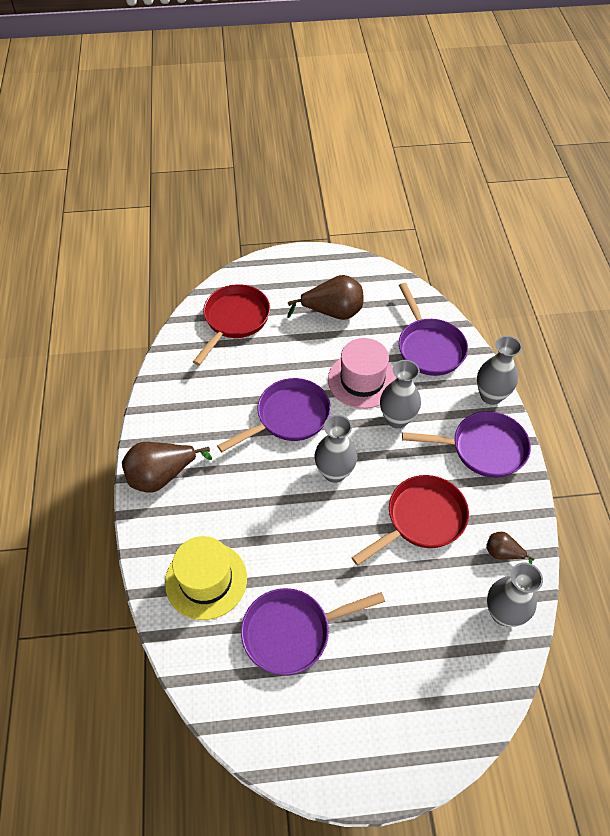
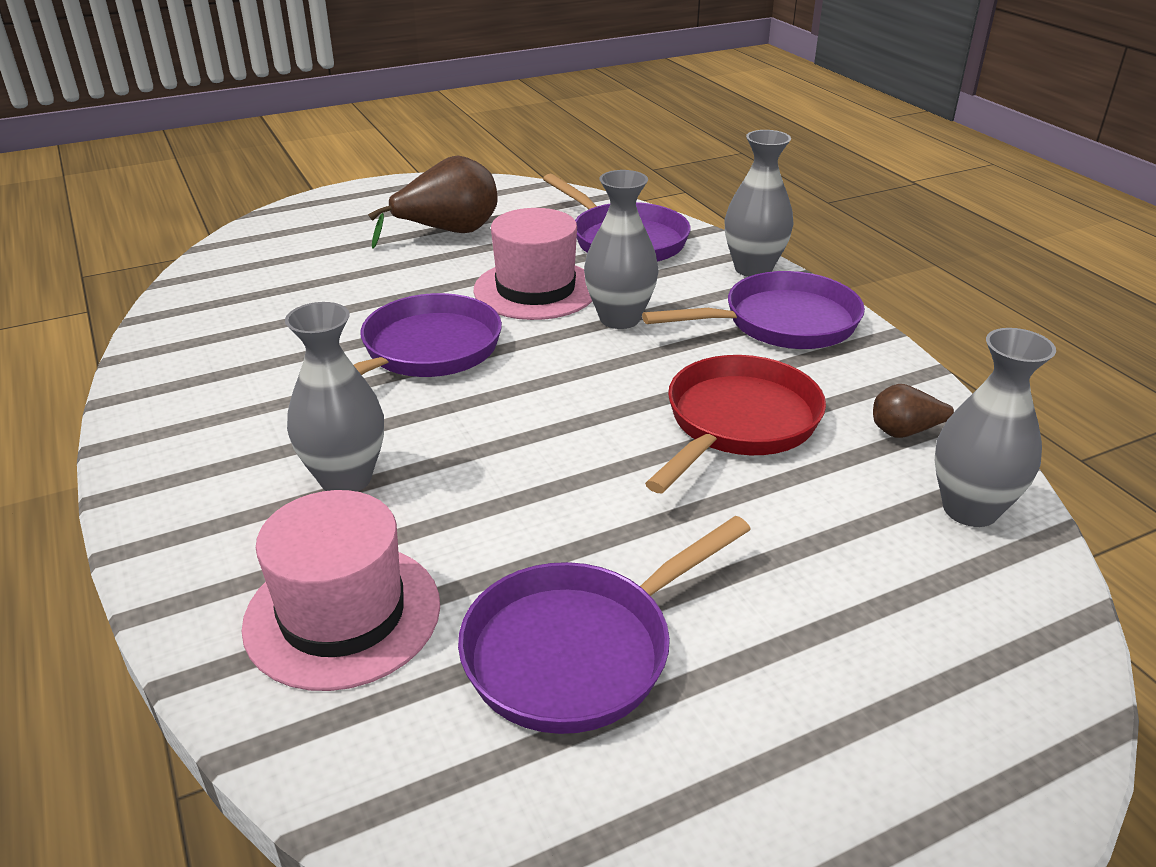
camera: 20 degrees left, 20 degrees down
(162, 476) = (189, 477): brown pear -> none
(206, 580) = (342, 614): yellow hat -> pink hat
(234, 320) = (278, 266): red pan -> none
(334, 472) = (545, 400): grey vase -> grey vase (346, 479)

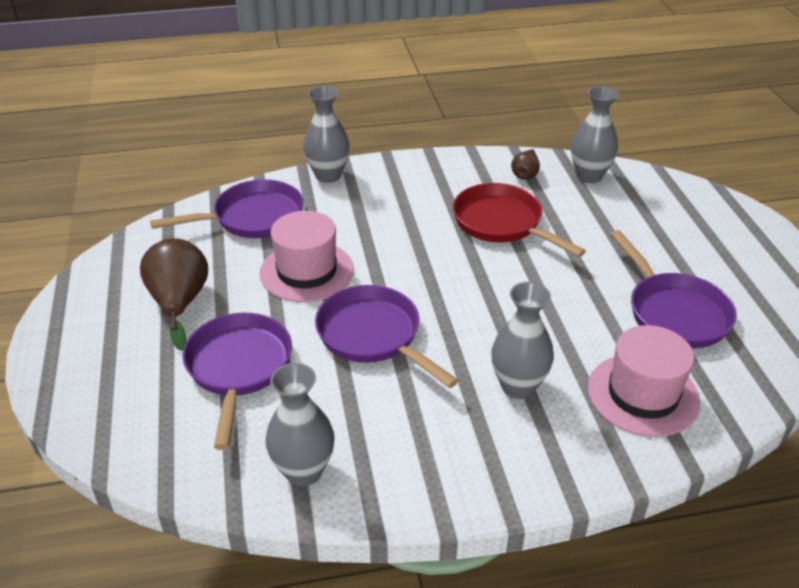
camera: 75 degrees left, 5 degrees up
(619, 319) = (367, 242): grey vase -> grey vase (303, 471)
(781, 323) = (401, 183): purple pan -> purple pan (238, 368)

